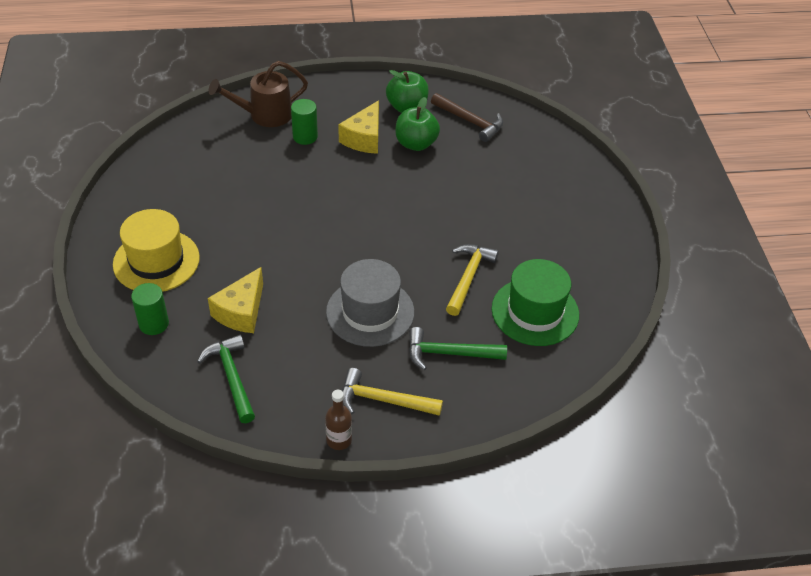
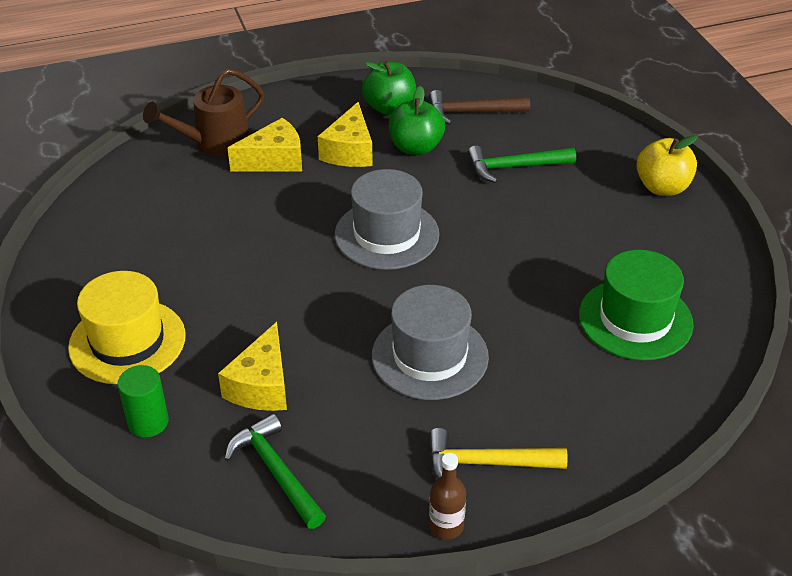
camera: 10 degrees left, 5 degrees down
(305, 137) = (274, 160): green cylinder -> yellow cheese
(370, 211) = (387, 234): none -> grey hat
(449, 353) = (549, 389): green hammer -> green hammer (514, 167)
(468, 277) = (538, 293): yellow hammer -> none
(470, 121) = (472, 112): brown hammer -> brown hammer turned 150 degrees clockwise
(597, 209) = (662, 187): none -> yellow apple

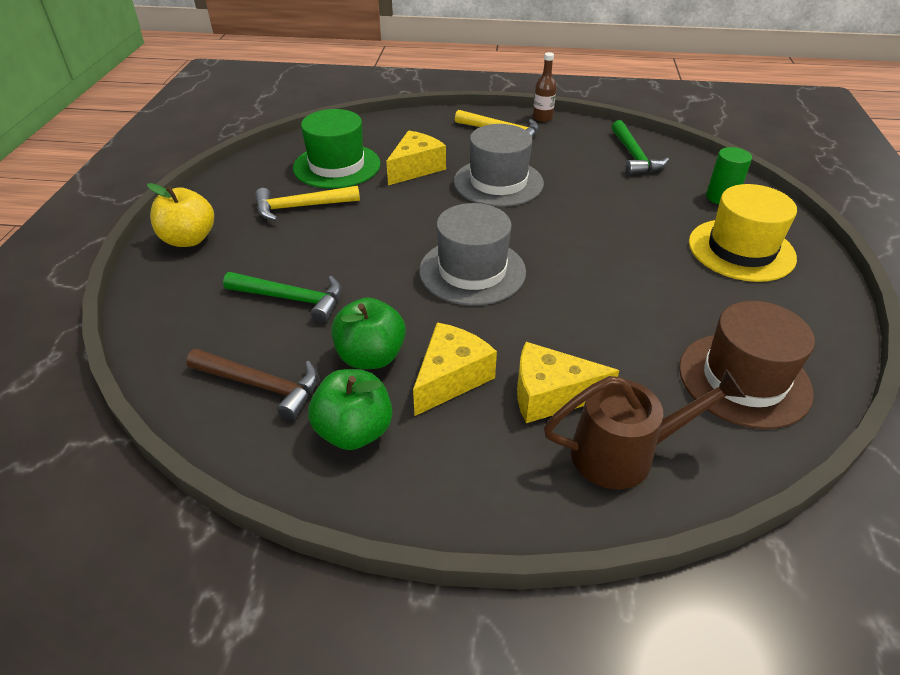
camera: 155 degrees left, 0 degrees up
(132, 210) = (744, 379): none -> brown hat
(261, 385) = (631, 196): yellow cheese -> yellow cheese (416, 168)
(607, 251) = (301, 207): none -> yellow hammer

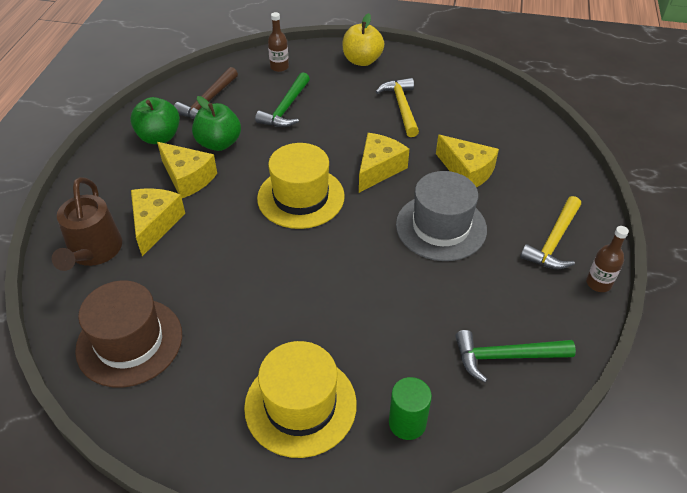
camera: 95 degrees right, 5 degrees up
(181, 315) = (279, 67): none -> brown bottle
(337, 166) = (469, 123): green hat -> none
(416, 219) = (378, 169): none -> yellow cheese
(472, 271) = (301, 197): grey hat -> yellow hat

